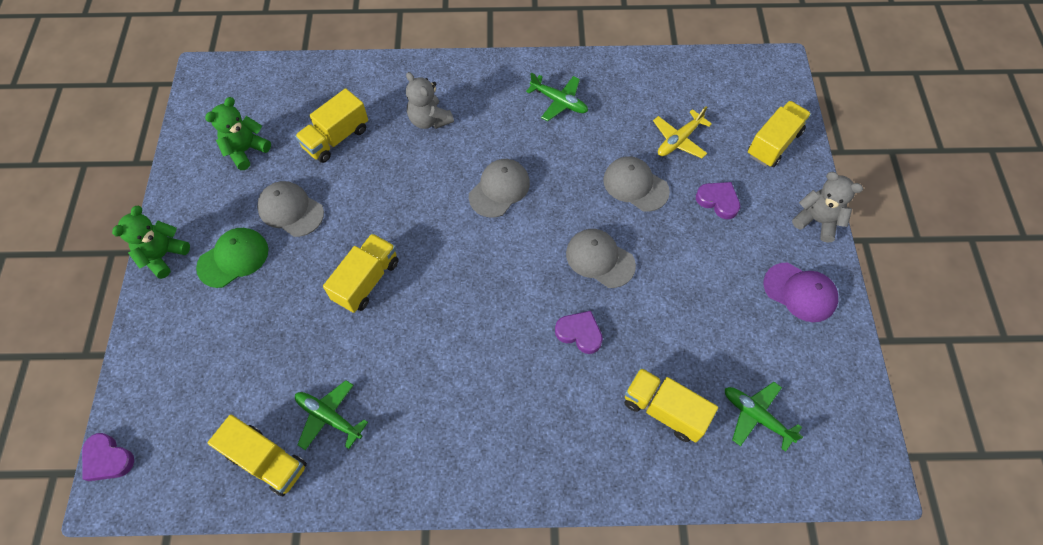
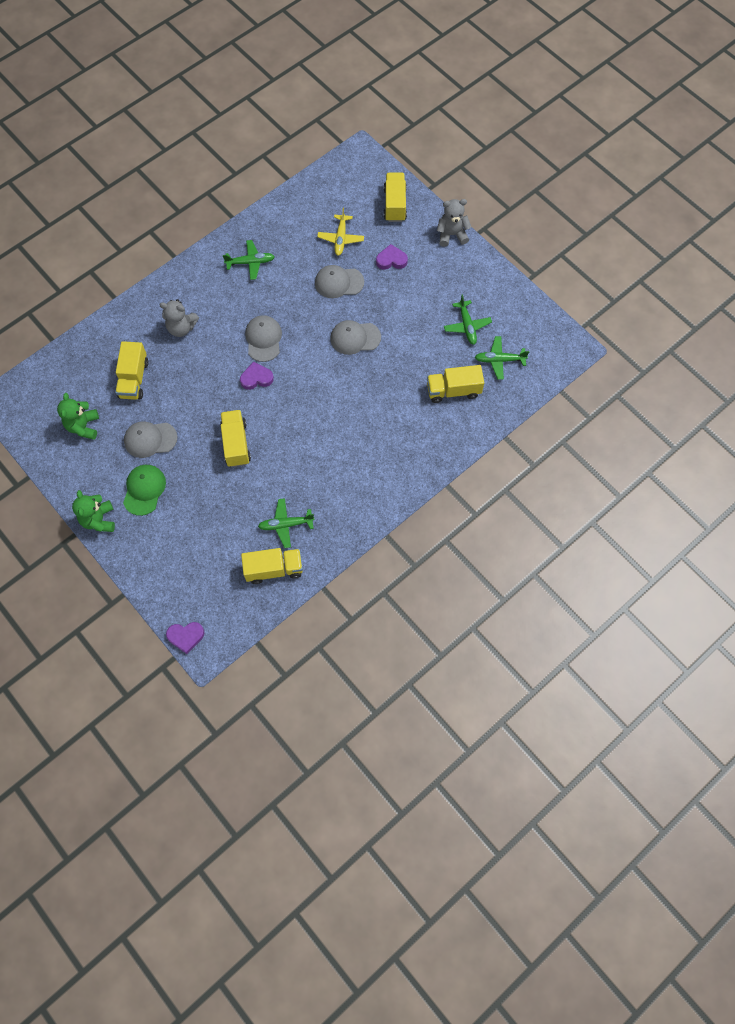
camera: 40 degrees left, 5 degrees up
(579, 333) = (378, 384): purple heart -> purple heart (256, 378)
(748, 342) = (467, 326): none -> green plane
(800, 292) = (472, 281): purple cap -> none

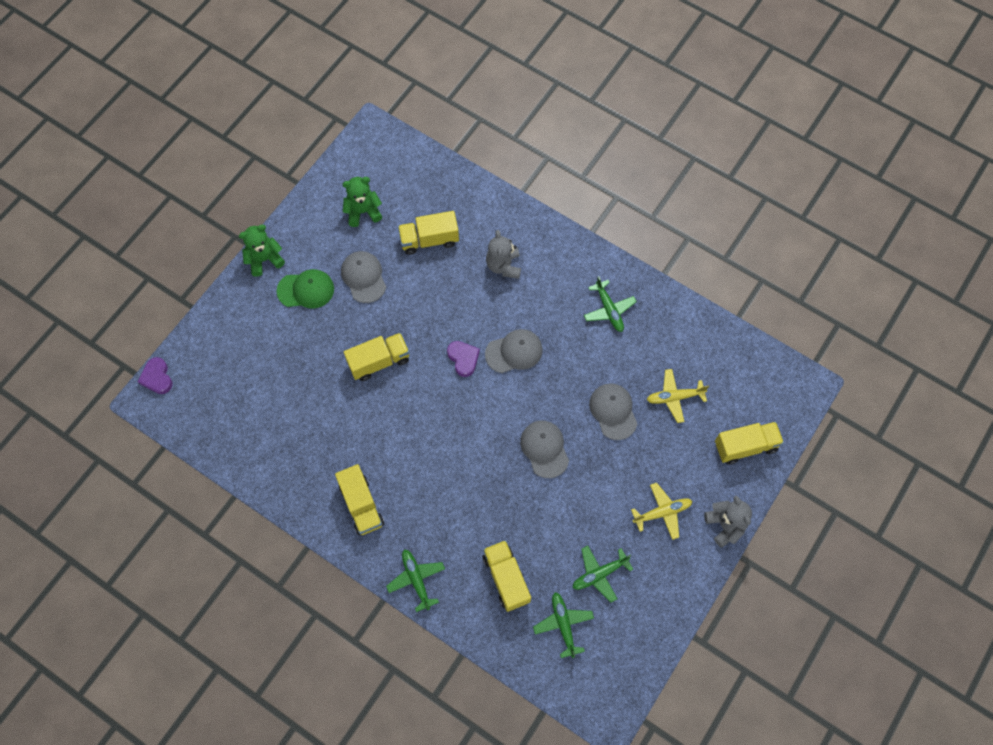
camera: 75 degrees right, 0 degrees up
(274, 569) = (244, 441): yellow truck -> yellow truck (361, 505)
(285, 524) = (297, 438): green plane -> green plane (416, 579)
(391, 260) = (664, 462): purple heart -> none
(430, 272) = (662, 512): none -> yellow plane

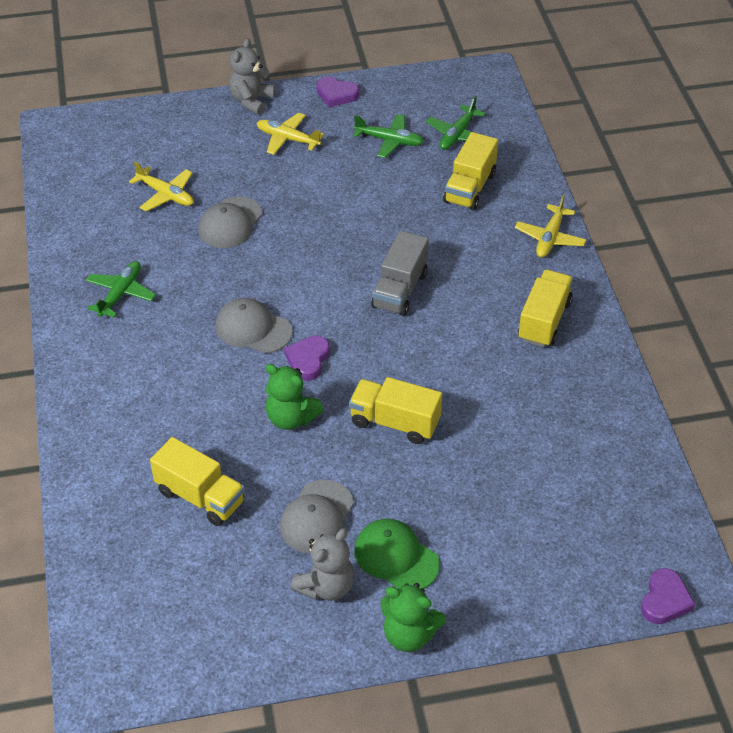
camera: 135 degrees left, 20 degrees down
(363, 212) = (233, 592): green teddy bear -> green teddy bear (291, 418)
(416, 579) = (550, 238): green plane -> yellow plane
(464, 452) = (399, 290): none -> grey truck
(503, 266) = (160, 408): grey teddy bear -> grey teddy bear (326, 586)
(544, 449) = (325, 241): grey cap -> none
(681, 586) = (336, 94): none -> purple heart
(745, 446) = (162, 129): yellow truck -> none

